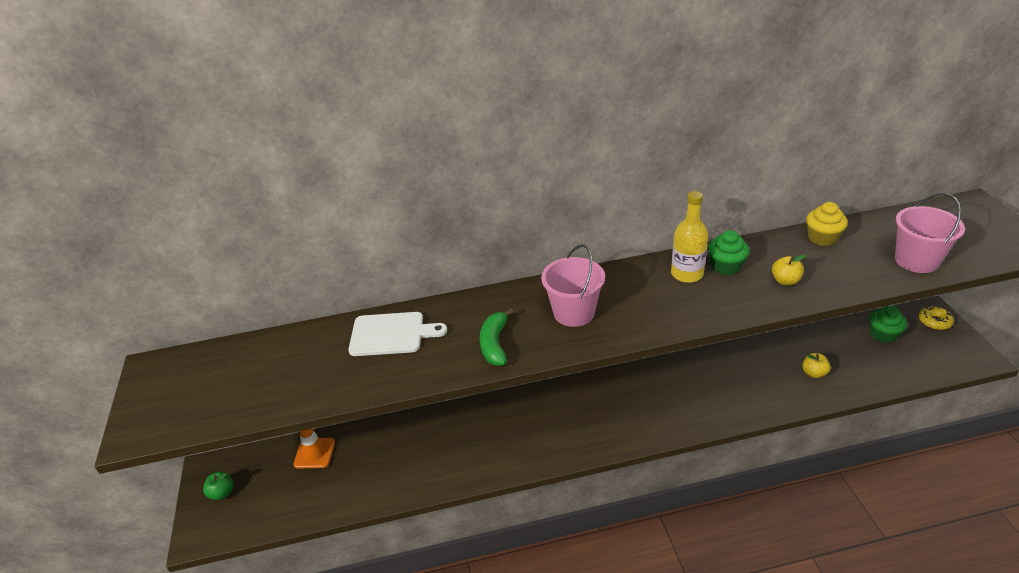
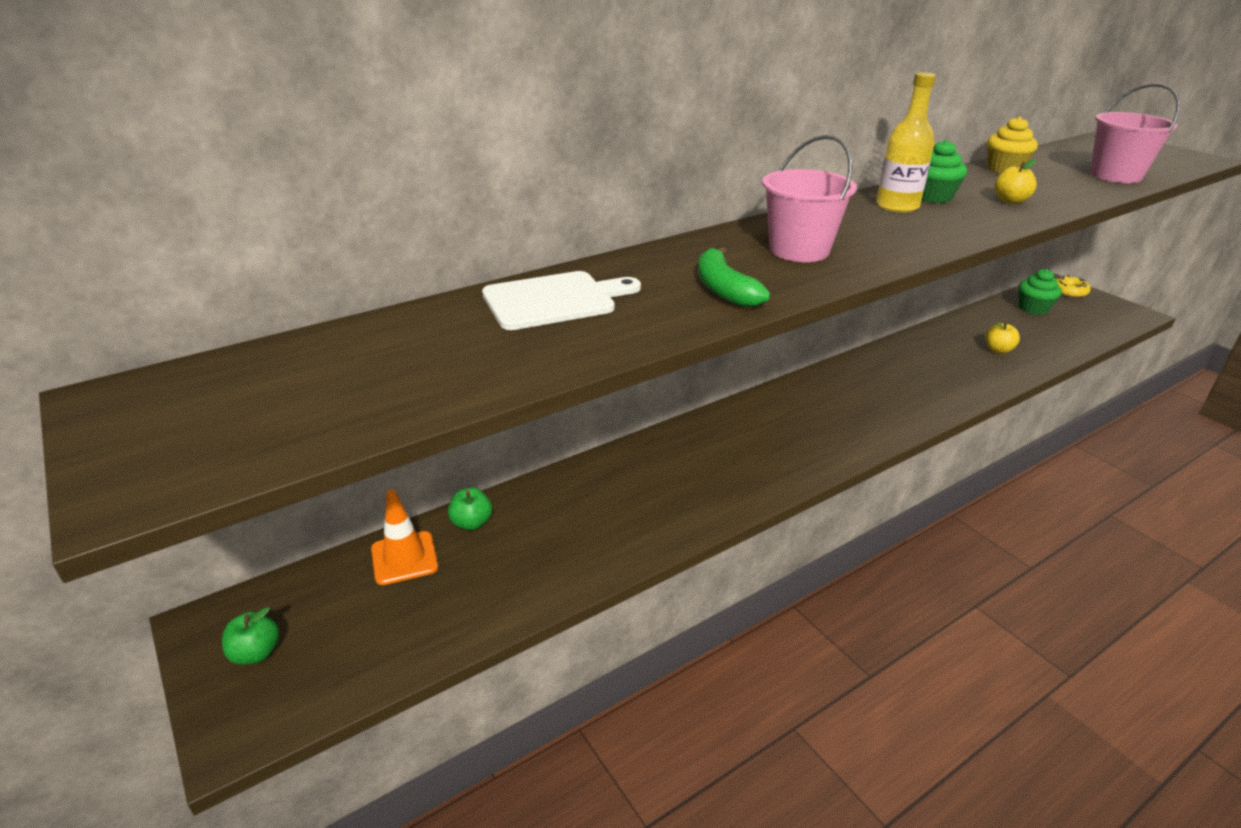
camera: 25 degrees left, 5 degrees down
(360, 438) = (471, 523): none -> green apple

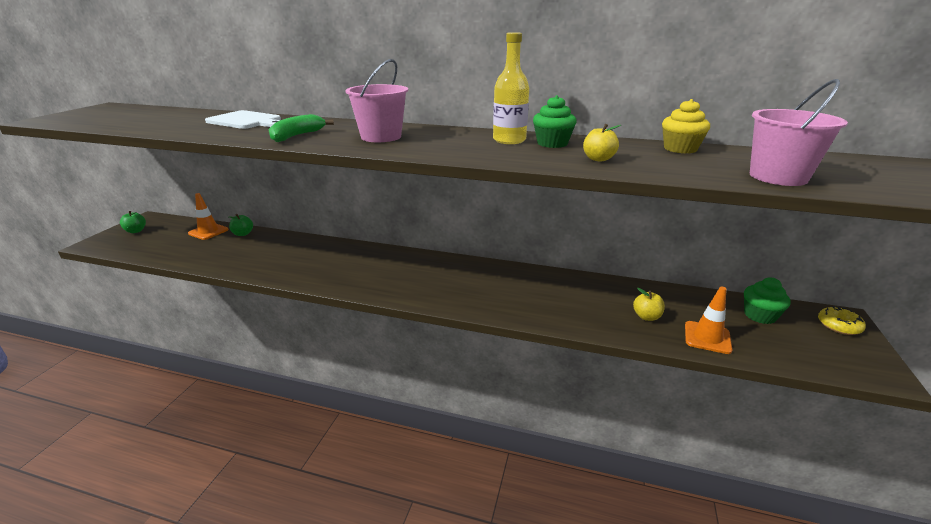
camera: 50 degrees right, 5 degrees down
(1049, 343) = (707, 337): none -> orange traffic cone

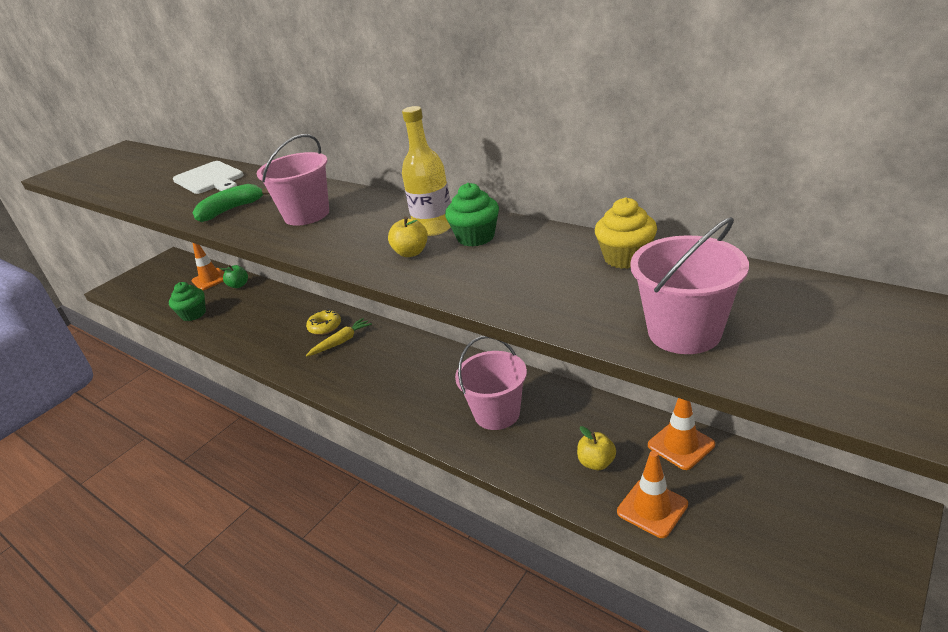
camera: 25 degrees right, 5 degrees up
(136, 231) = (151, 273): green apple -> none
(377, 264) = (341, 342): none -> yellow carrot
(548, 296) = (497, 413): none -> pink bucket
(598, 159) = (495, 274): yellow apple -> yellow apple (411, 253)
(692, 299) = (681, 445): none -> orange traffic cone
(759, 315) = (758, 487): green cupcake -> green cupcake (193, 314)
(839, 325) = (870, 525): yellow donut -> yellow donut (325, 327)

